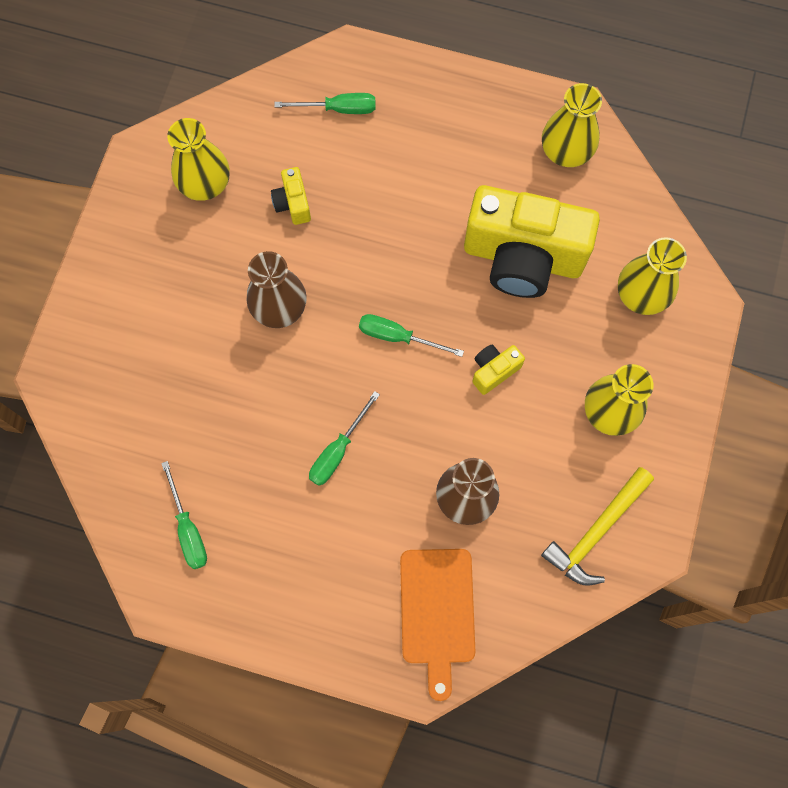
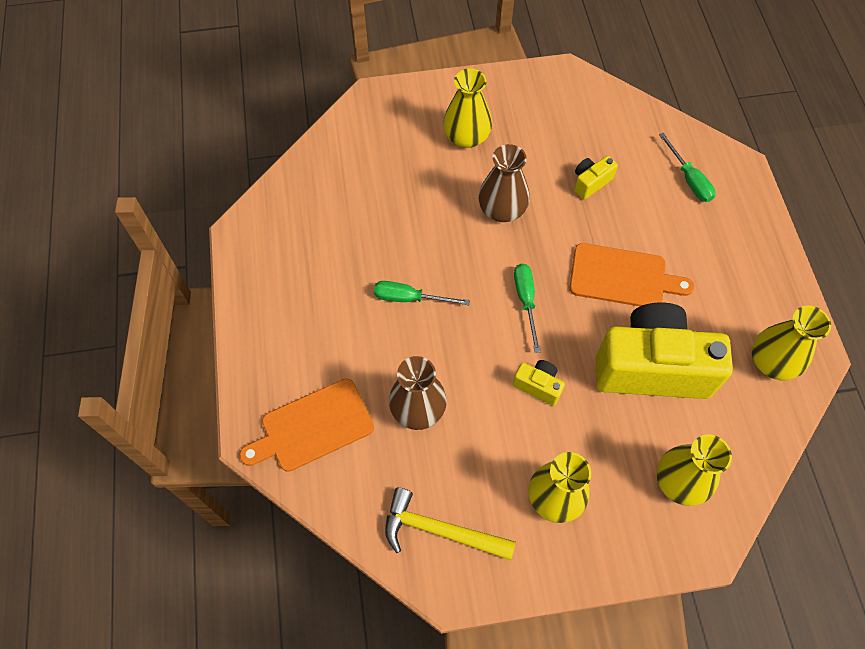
camera: 65 degrees right, 10 degrees down
(188, 529) = (301, 225): green screwdriver -> none
(205, 183) = (570, 121): yellow vase -> yellow vase (466, 137)
(417, 232) = (622, 277): none -> orange cutting board
(523, 258) = (651, 367): yellow camera -> yellow camera turned 105 degrees clockwise

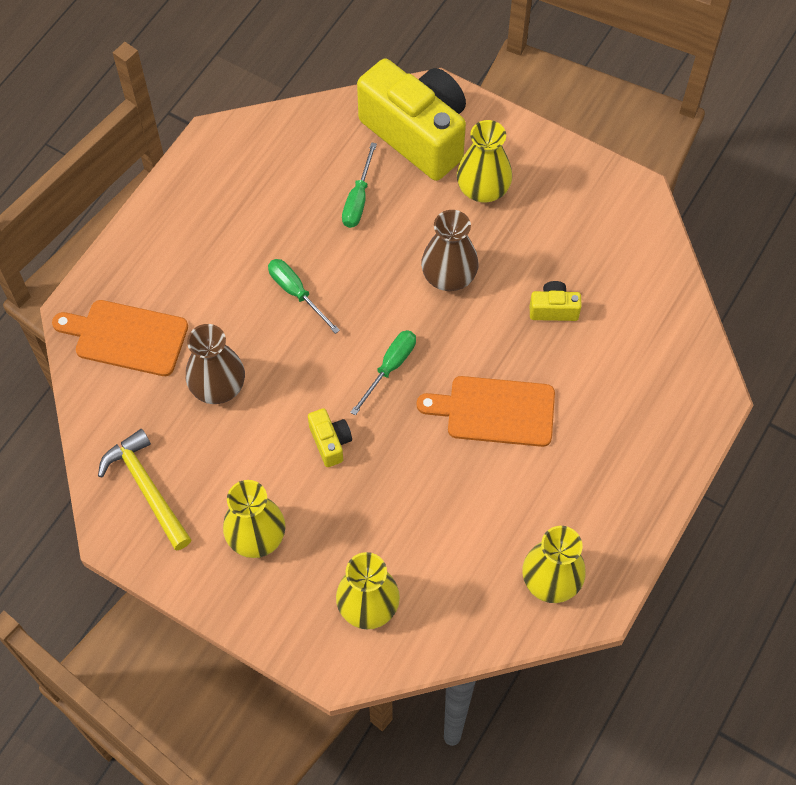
camera: 40 degrees right, 0 degrees up
(622, 277) = (495, 411): orange cutting board -> orange cutting board turned 135 degrees clockwise
(651, 367) = (440, 501): yellow camera -> yellow camera (417, 134)
(689, 179) = (650, 372): green screwdriver -> green screwdriver (358, 199)

